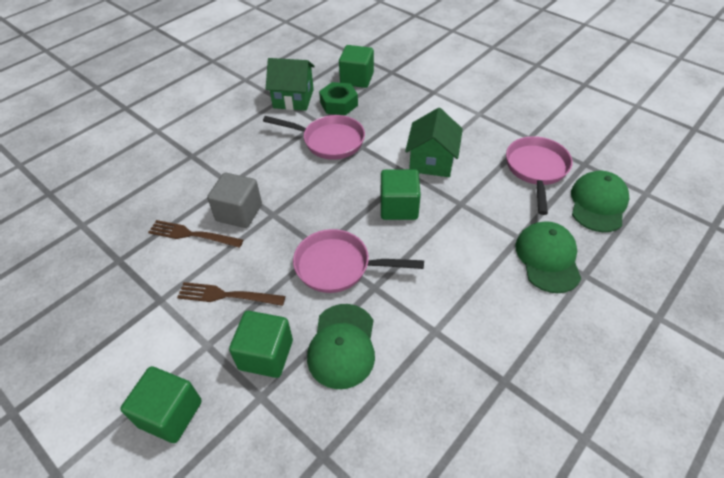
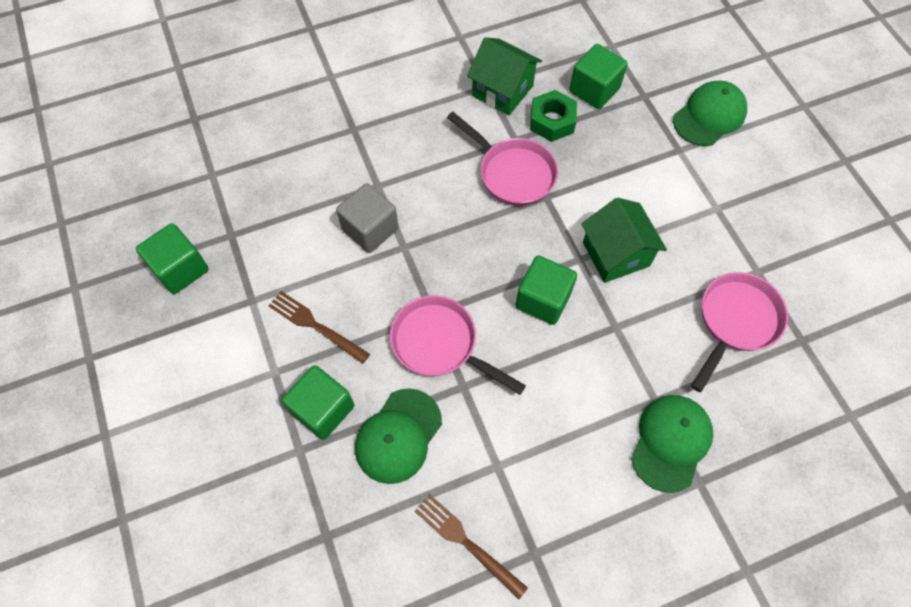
camera: 25 degrees right, 15 degrees up
(170, 414) = (215, 426): green cube -> green cube (181, 269)
(191, 234) = (311, 235): brown fork -> brown fork (465, 542)
(431, 161) = (616, 254): green house -> green house turned 60 degrees counterclockwise
(598, 203) = (780, 402): green cap -> green cap (709, 116)

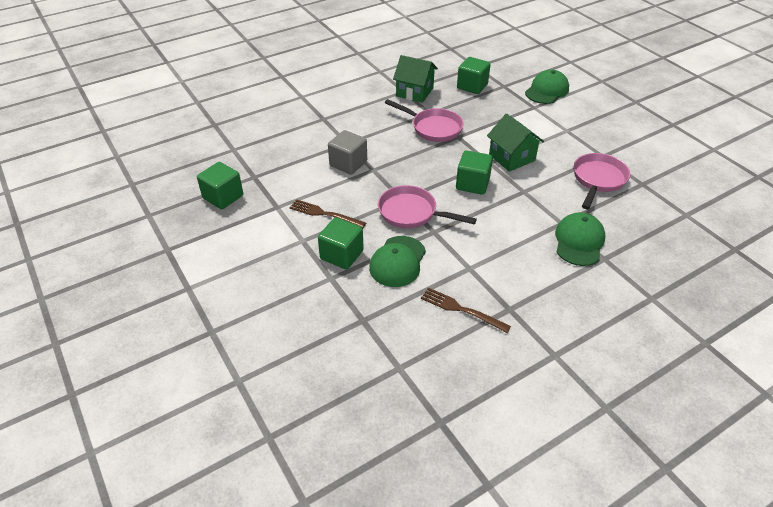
camera: 10 degrees left, 20 degrees down
(552, 121) = (450, 102): green nut -> none

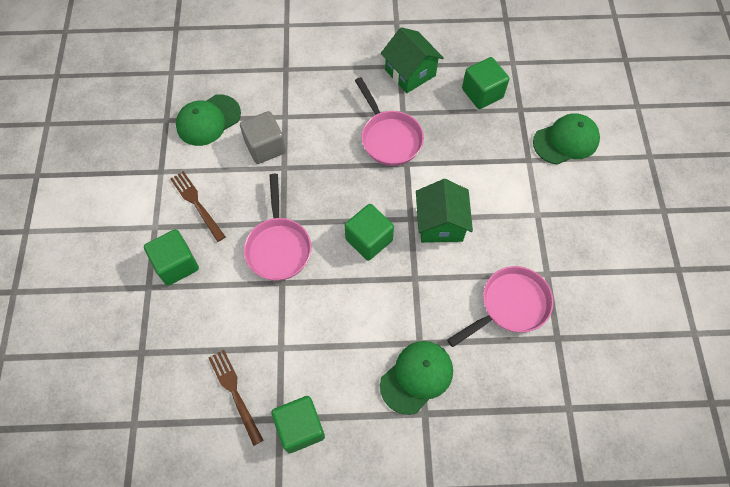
camera: 30 degrees right, 20 degrees up
(223, 197) = (122, 133): green cube -> green cube (300, 427)
(397, 261) = (220, 301): green cap -> green cap (208, 120)
(412, 213) = (278, 246): pink pan -> pink pan turned 150 degrees counterclockwise

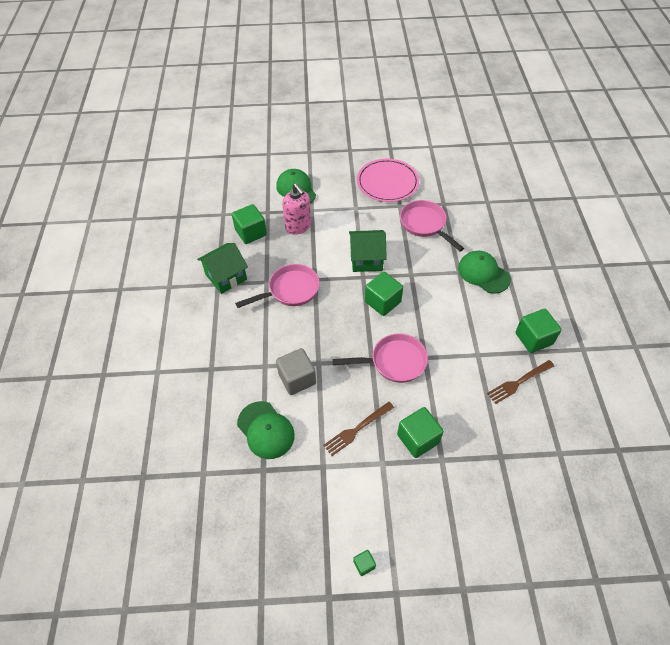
camera: 90 degrees left, 10 degrees down
(57, 205) = (364, 564): none -> green cube
(496, 144) = (298, 226): none -> pink soap dispenser
(596, 260) = (387, 182): none -> pink plate

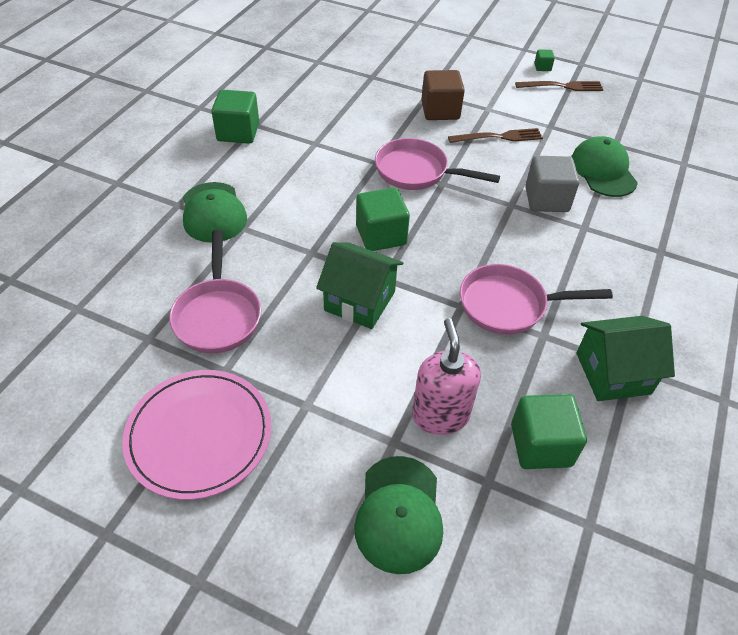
camera: 155 degrees left, 5 degrees down
(418, 439) = (440, 111): green cube -> brown cube
(518, 383) = (298, 109): brown fork -> brown fork (563, 86)

